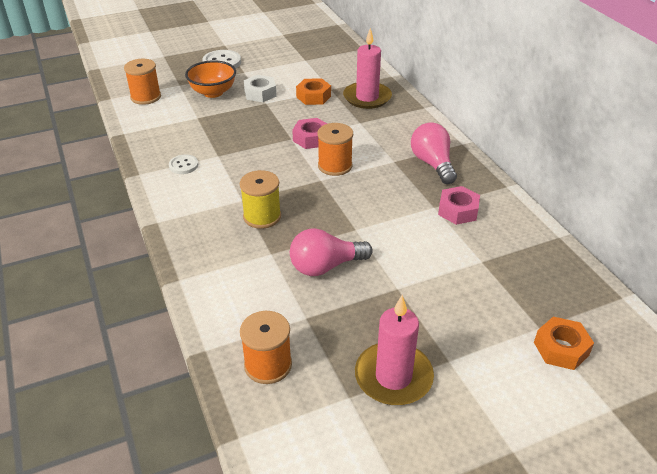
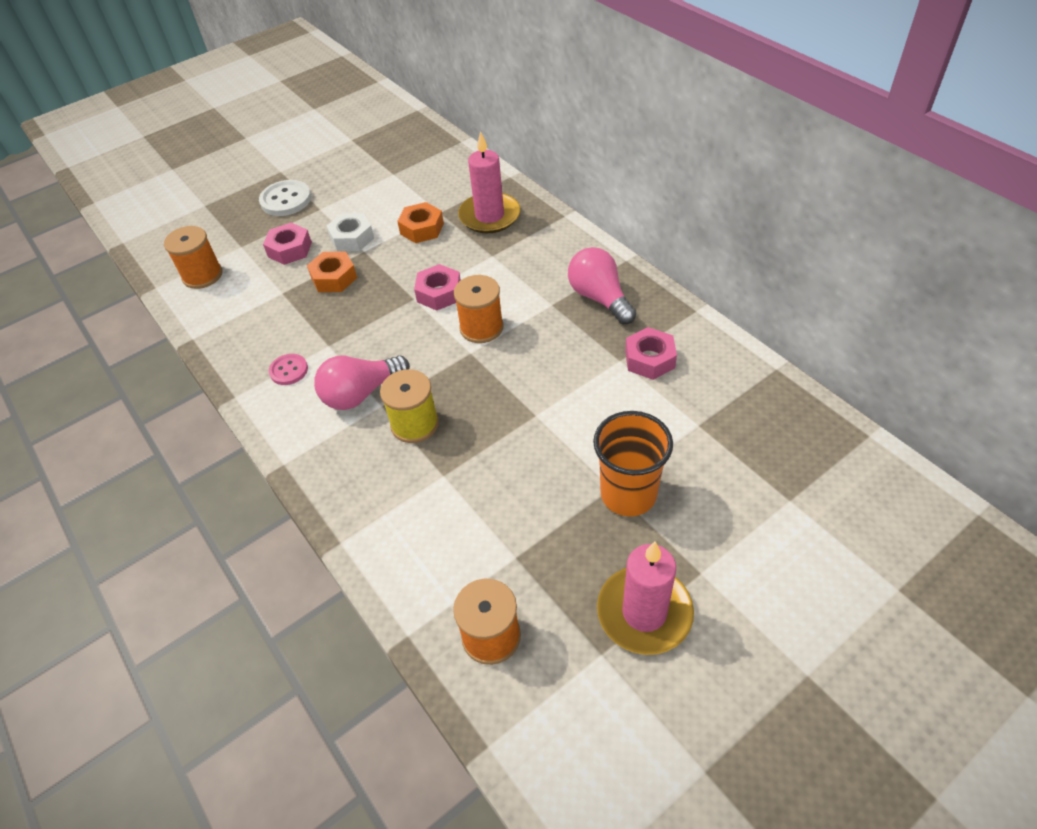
camera: 10 degrees left, 10 degrees up
(183, 165) = (289, 370): white button -> pink button
(213, 92) = (290, 249): orange bowl -> pink nut
(325, 266) = (516, 478): pink light bulb -> pink light bulb (361, 393)
(409, 295) = (628, 494): none -> orange cup
(561, 348) = (822, 523): orange nut -> orange nut (334, 278)

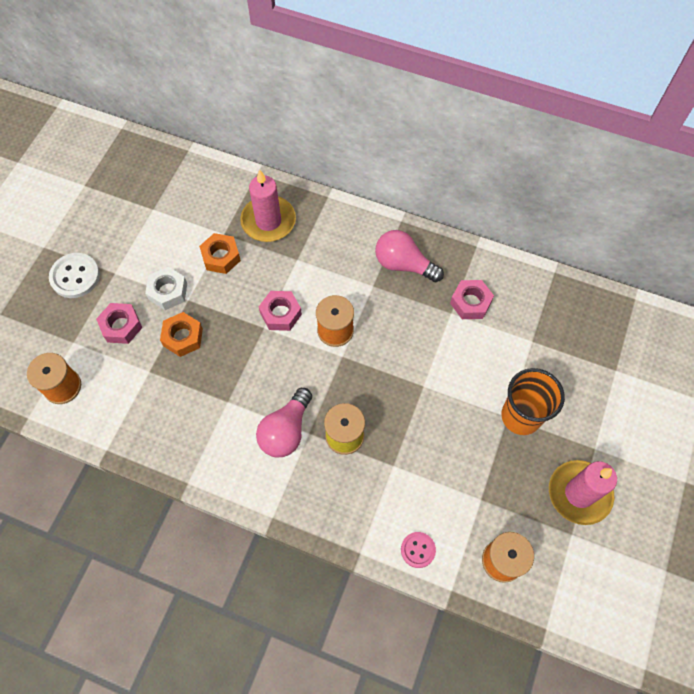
camera: 35 degrees left, 15 degrees up
(289, 370) = (213, 439): pink button -> pink button (418, 550)

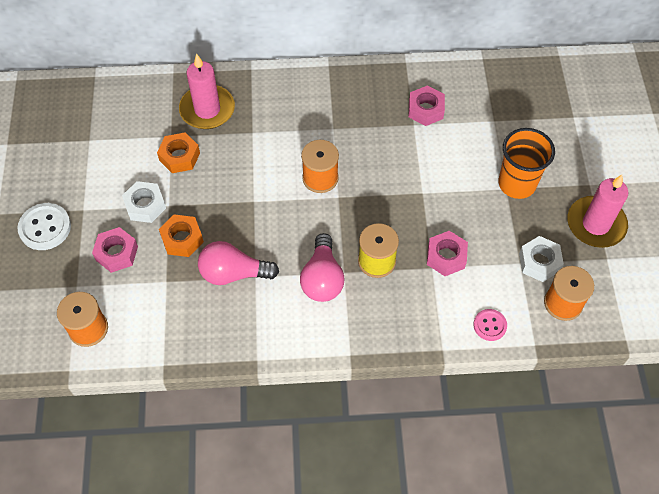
camera: 25 degrees left, 5 degrees down
(280, 313) = (263, 183): pink nut -> pink nut (446, 257)
(404, 264) = (351, 100): pink light bulb -> pink light bulb (233, 273)
(500, 507) = (539, 262): none -> white nut

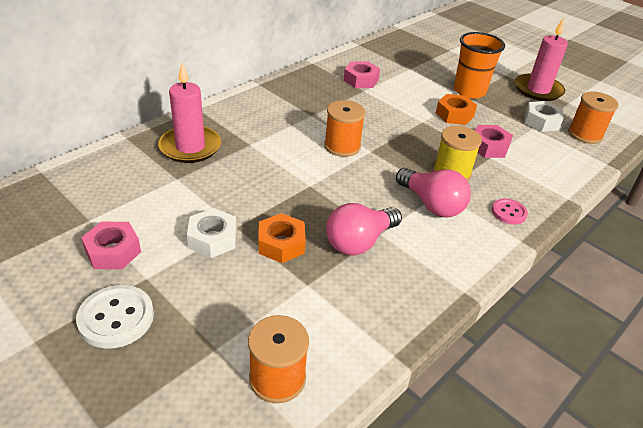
camera: 45 degrees left, 20 degrees down
(116, 253) = (228, 292): pink nut -> pink nut (113, 251)
(179, 156) = (203, 188): orange nut -> orange nut (454, 115)
(490, 325) = (570, 168): pink button -> pink button (508, 212)

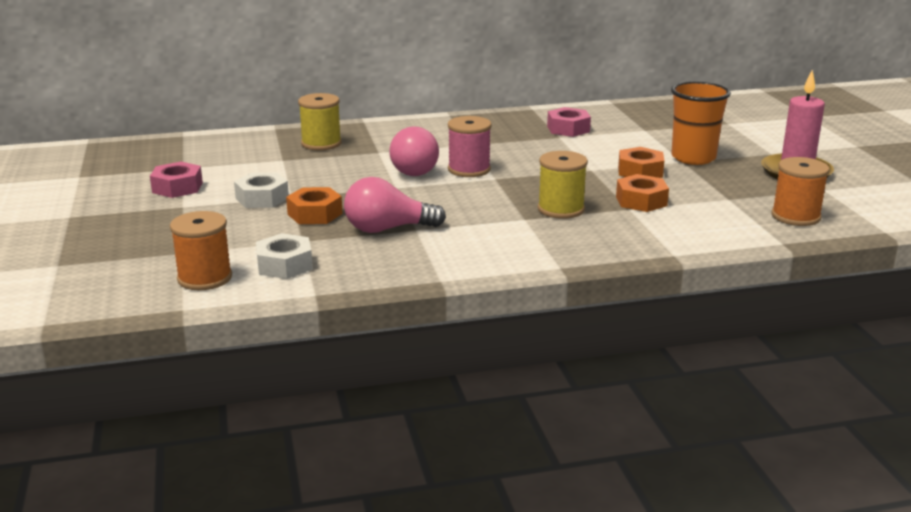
camera: 35 degrees right, 15 degrees down
(116, 318) = (134, 220): white button -> none
(190, 147) = (321, 143): pink candle -> yellow spool
(342, 146) = (469, 169): orange spool -> pink spool
(431, 204) = (500, 224): pink light bulb -> pink light bulb (413, 169)
(489, 147) = (641, 201): pink nut -> orange nut
(508, 212) = (579, 247): pink button -> none
(541, 121) = (750, 196): white nut -> white nut (284, 265)

